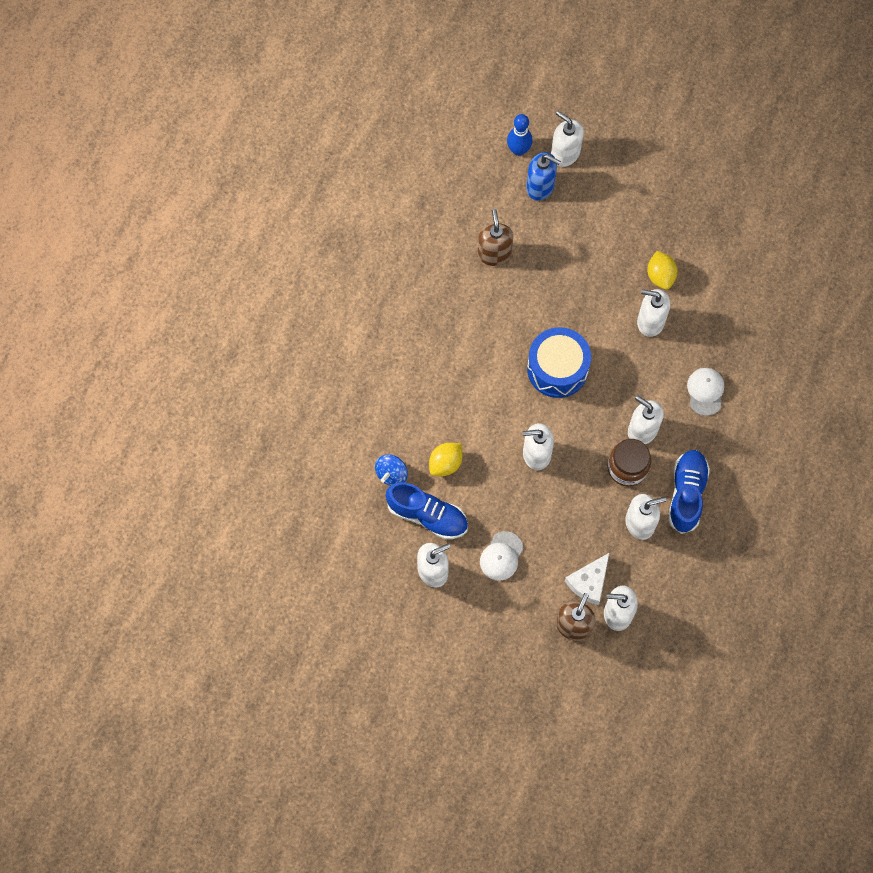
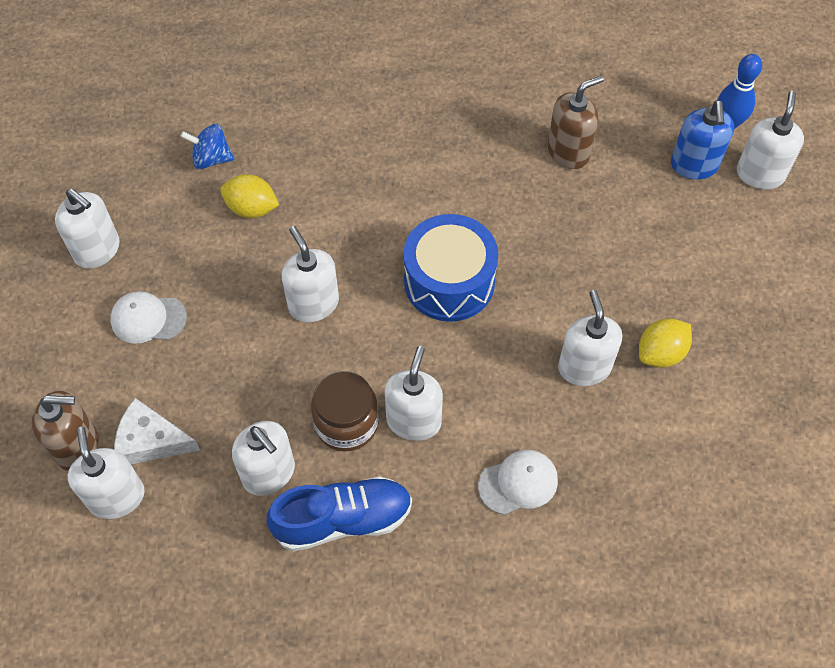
camera: 65 degrees right, 10 degrees down
(427, 515) = (171, 216): blue shoe -> none

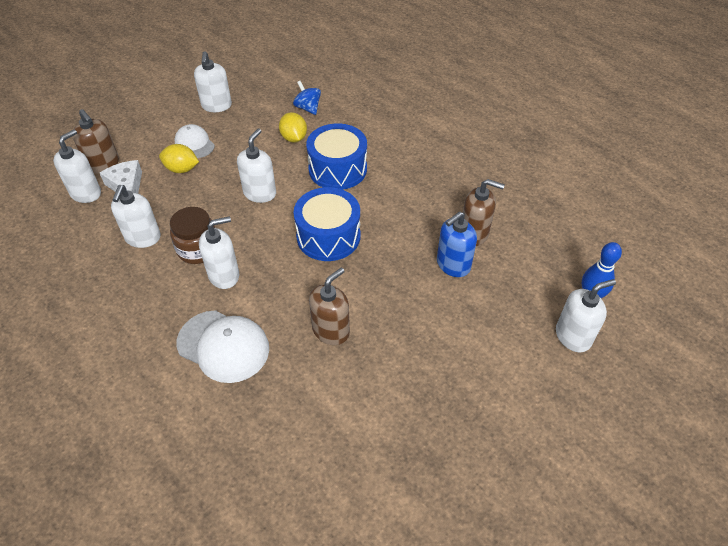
camera: 50 degrees right, 10 degrees down
(343, 520) = (137, 283): blue shoe -> none
(351, 202) = (337, 169): none -> blue drum
(518, 483) = (223, 346): white cap -> white cap, size x1.62
(584, 367) = (331, 330): white soap dispenser -> brown soap dispenser
(660, 353) = (378, 363): yellow lemon -> yellow lemon (181, 169)
(694, 165) = (537, 298): blue soap dispenser -> blue soap dispenser (453, 265)

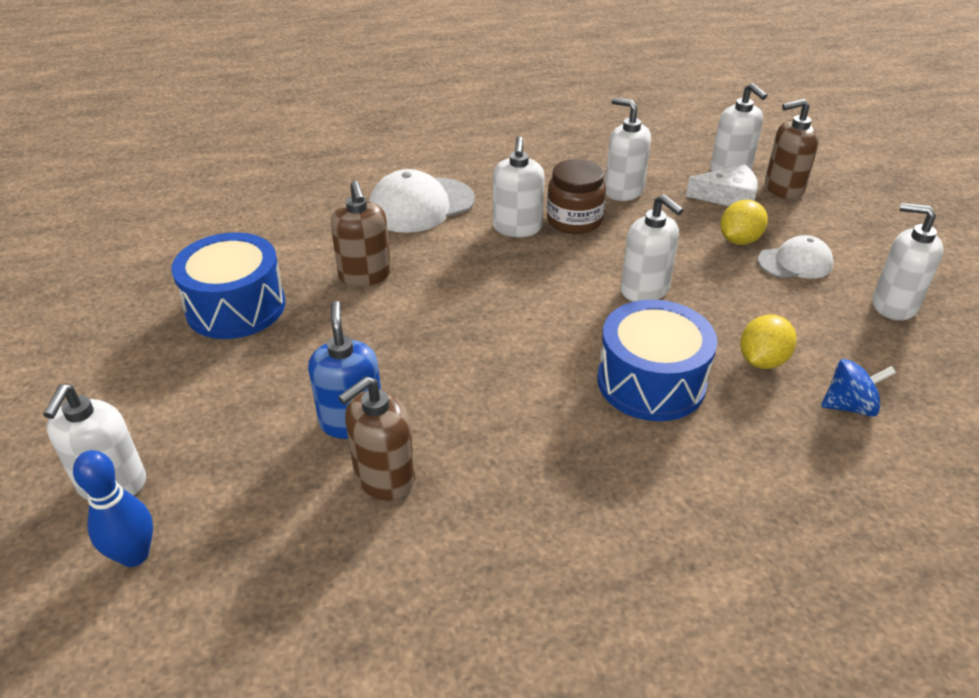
camera: 120 degrees right, 10 degrees down
(294, 138) = (762, 360): yellow lemon -> yellow lemon turned 60 degrees counterclockwise
(328, 236) = (512, 322): blue drum -> blue drum (236, 307)

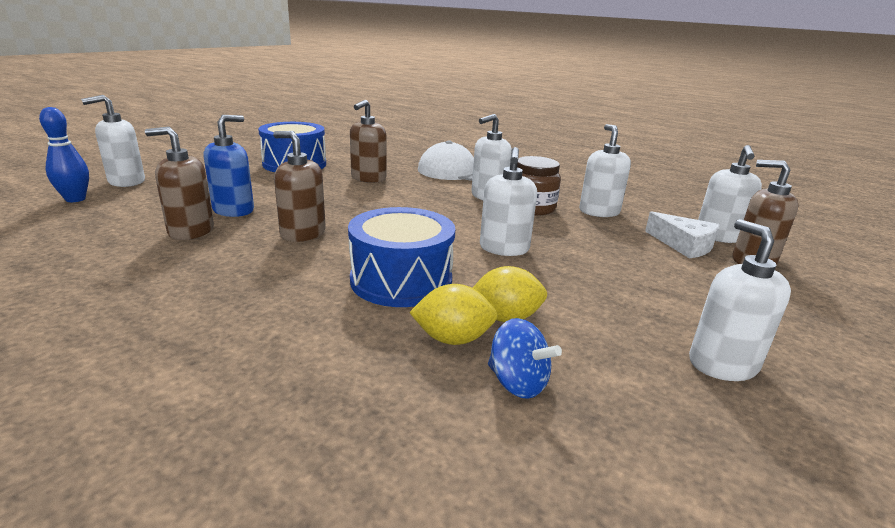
camera: 45 degrees right, 15 degrees down
(481, 396) = (302, 233): none -> brown soap dispenser
(739, 240) = (640, 264): yellow lemon -> yellow lemon (453, 339)
(795, 262) = (667, 295): white cap -> none

